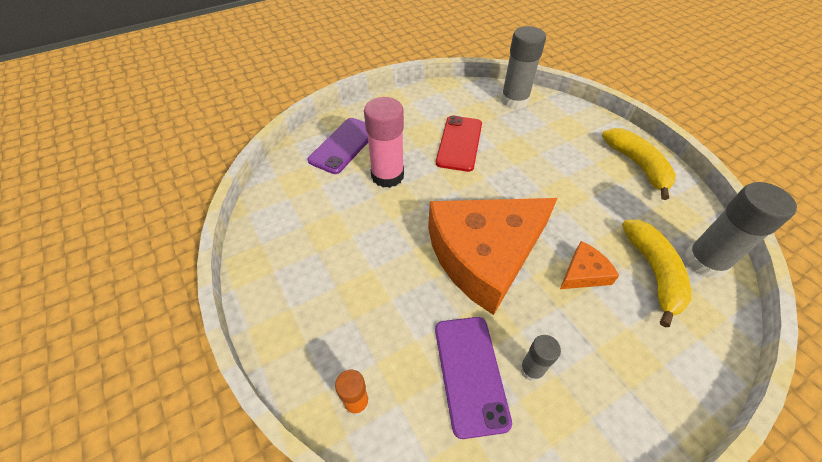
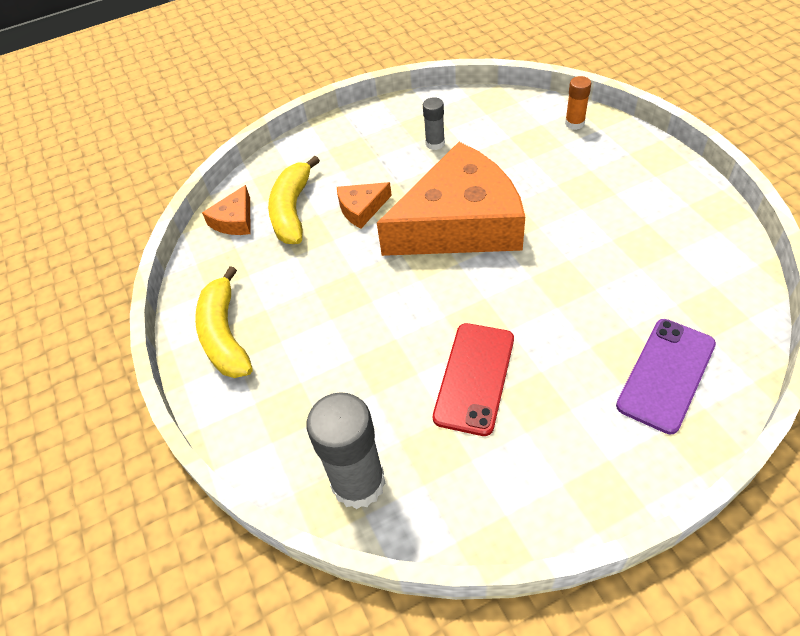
camera: 170 degrees left, 0 degrees up
(387, 176) = (583, 318): pink glue stick -> none
(470, 373) = (485, 140): purple phone -> none
(704, 262) = (235, 220): grey glue stick -> orange cheese

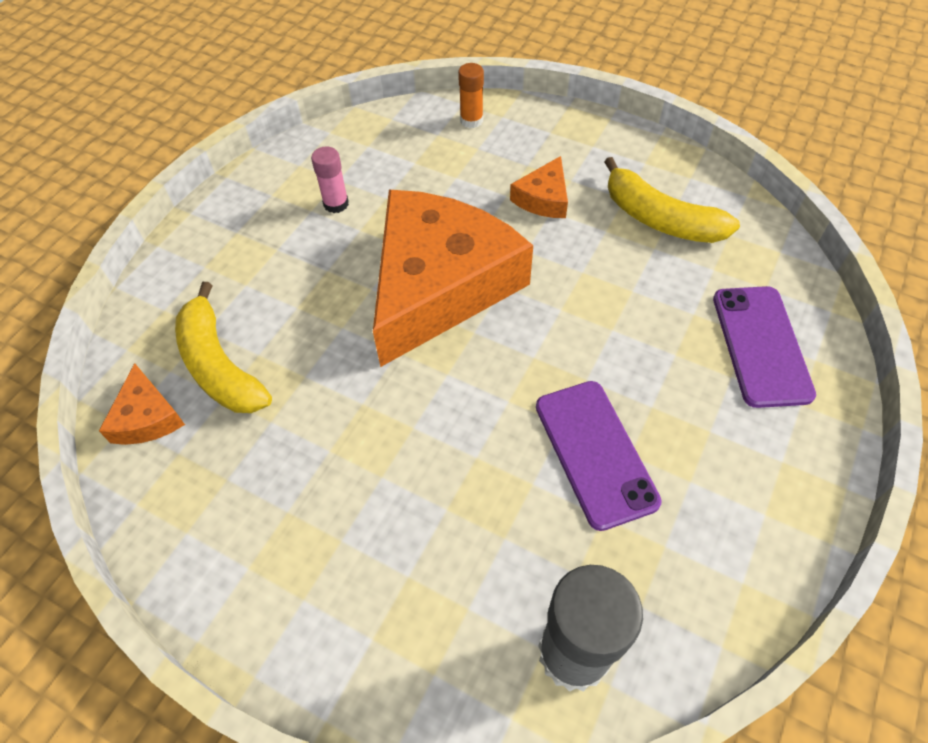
camera: 40 degrees left, 5 degrees up
(225, 335) = (259, 576): yellow banana -> yellow banana (659, 219)
(361, 208) = (309, 321): orange cheese -> orange cheese (543, 198)
(435, 143) = (336, 204): grey glue stick -> pink glue stick
(474, 377) = (595, 453): red phone -> purple phone

